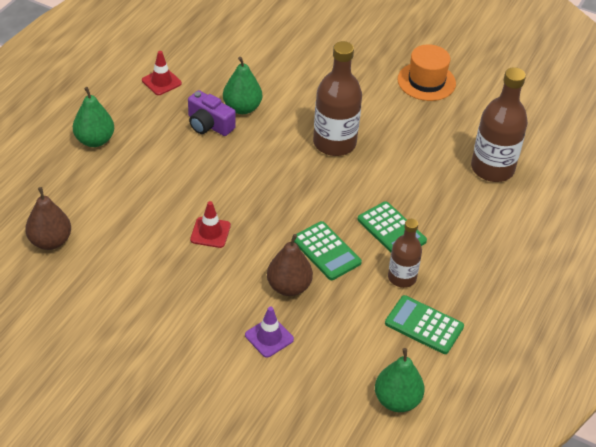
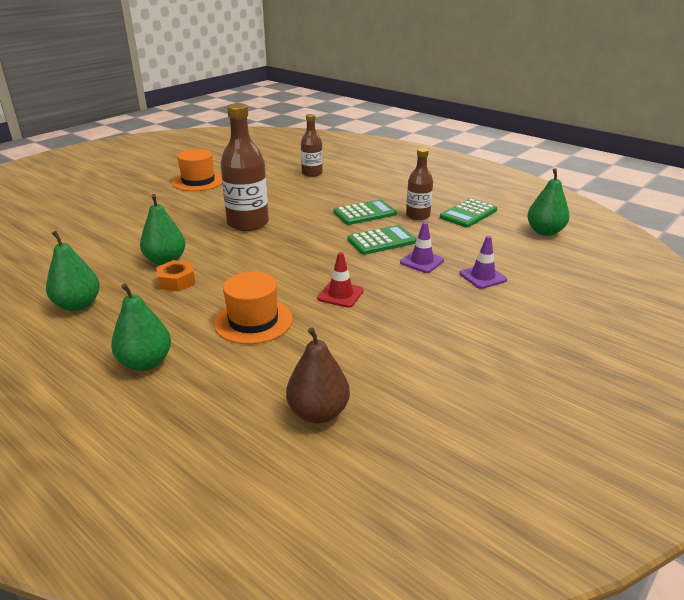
camera: 75 degrees left, 15 degrees down
(157, 184) = (253, 321): none -> orange hat
(161, 82) = (78, 305): red traffic cone -> green pear
(209, 124) = (177, 281): purple camera -> orange nut
(289, 287) = (422, 261): brown pear -> purple traffic cone
(492, 168) = (312, 173): brown bottle -> brown bottle, size x0.60

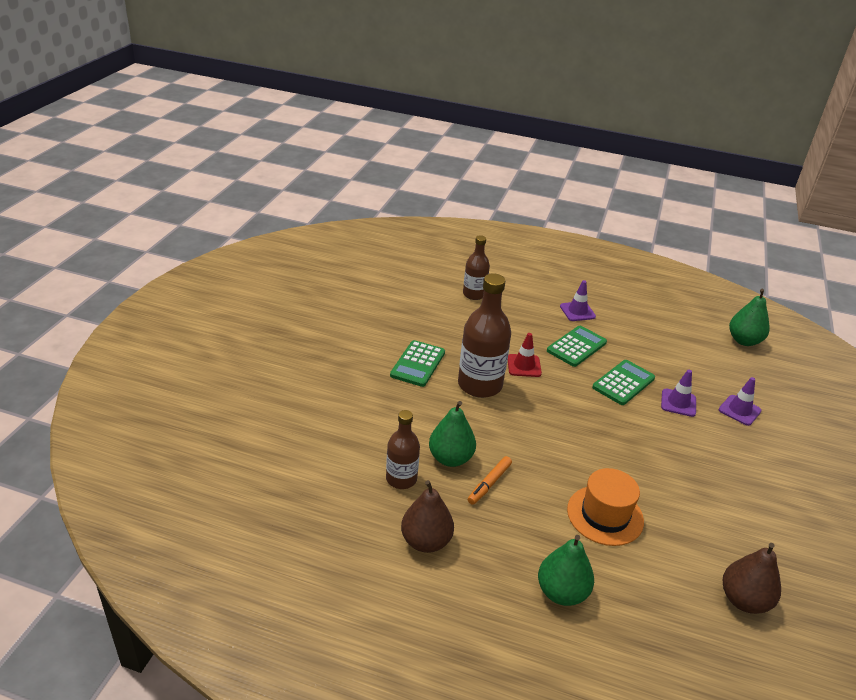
camera: 25 degrees left, 5 degrees up
(78, 305) = (426, 541): green pear -> brown pear
(177, 281) = (489, 484): orange nut -> orange marker
(198, 181) = (365, 329): orange hat -> none
(340, 294) = (647, 462): red traffic cone -> red traffic cone (524, 366)
(393, 193) = (577, 311): none -> purple traffic cone
(418, 215) = (625, 340): brown bottle -> brown bottle (401, 479)
(468, 214) = (666, 329): green calculator -> green calculator (418, 364)

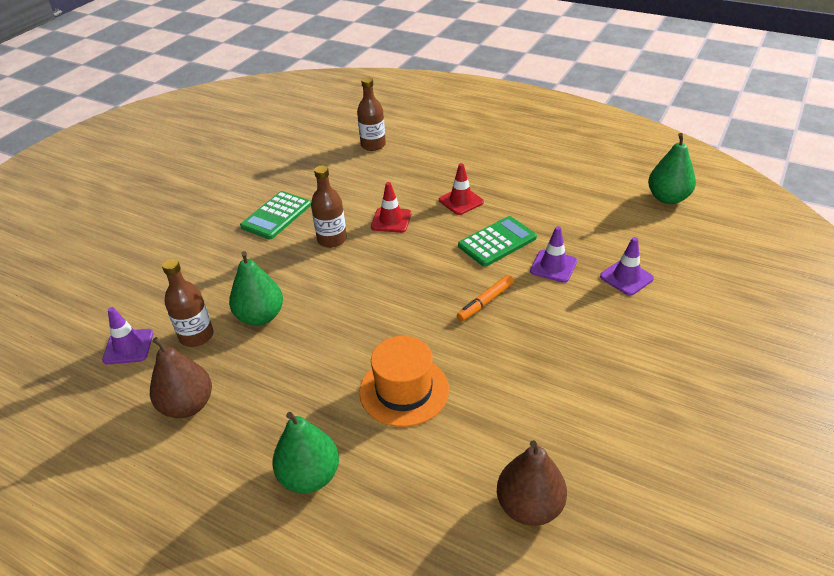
camera: 15 degrees right, 5 degrees up
(480, 385) = (332, 239): brown bottle -> brown bottle, size x0.60
(489, 484) = (289, 346): orange marker -> orange marker (485, 302)
(576, 347) = (461, 201): green calculator -> red traffic cone
(577, 311) = (480, 163): purple traffic cone -> purple traffic cone (128, 347)

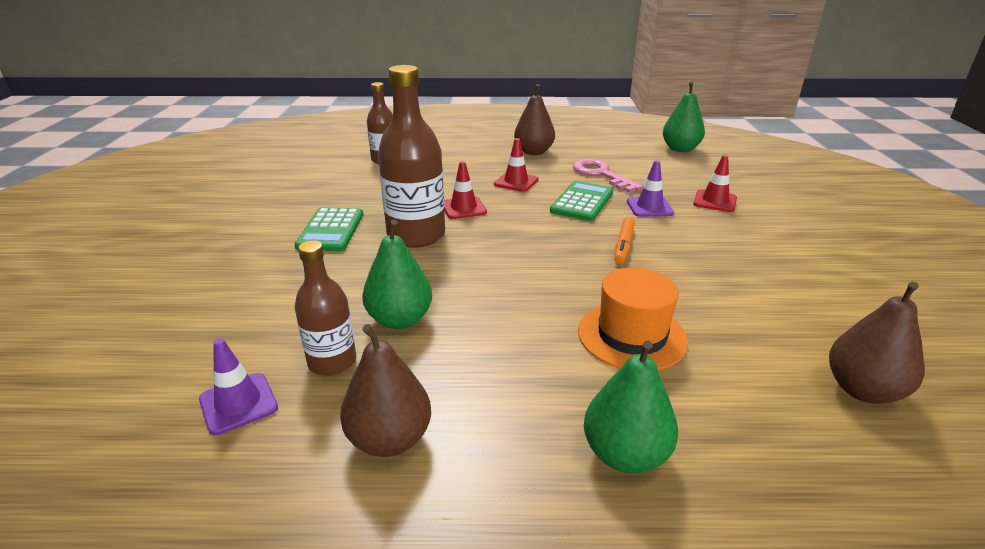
camera: 30 degrees left, 10 degrees down
(332, 239) = (416, 235): brown bottle -> brown bottle, size x1.67
(512, 166) = (533, 152): none -> brown pear
(548, 212) = (601, 174): none -> pink key
(626, 277) = (715, 201): purple traffic cone -> red traffic cone

